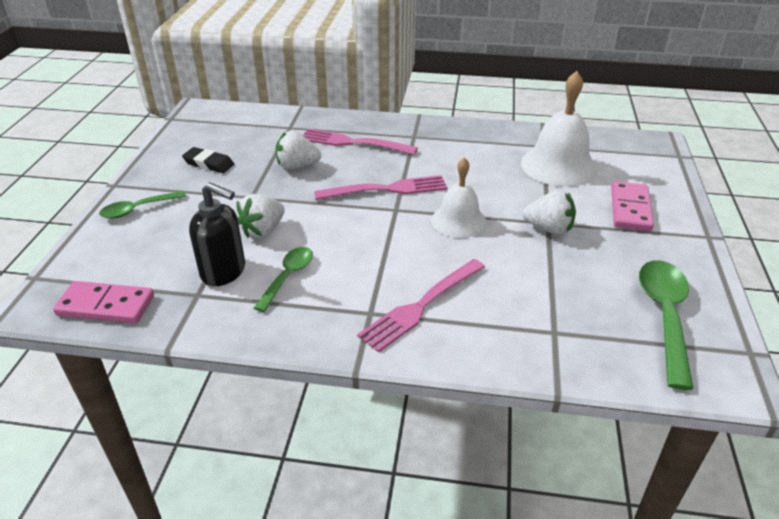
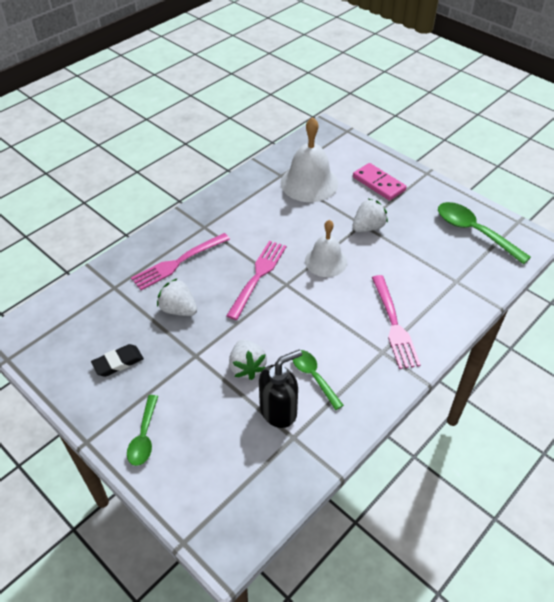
camera: 55 degrees left, 10 degrees up
(106, 305) = (262, 500): pink domino -> none
(297, 166) = (178, 309): white strawberry -> white strawberry turned 90 degrees clockwise

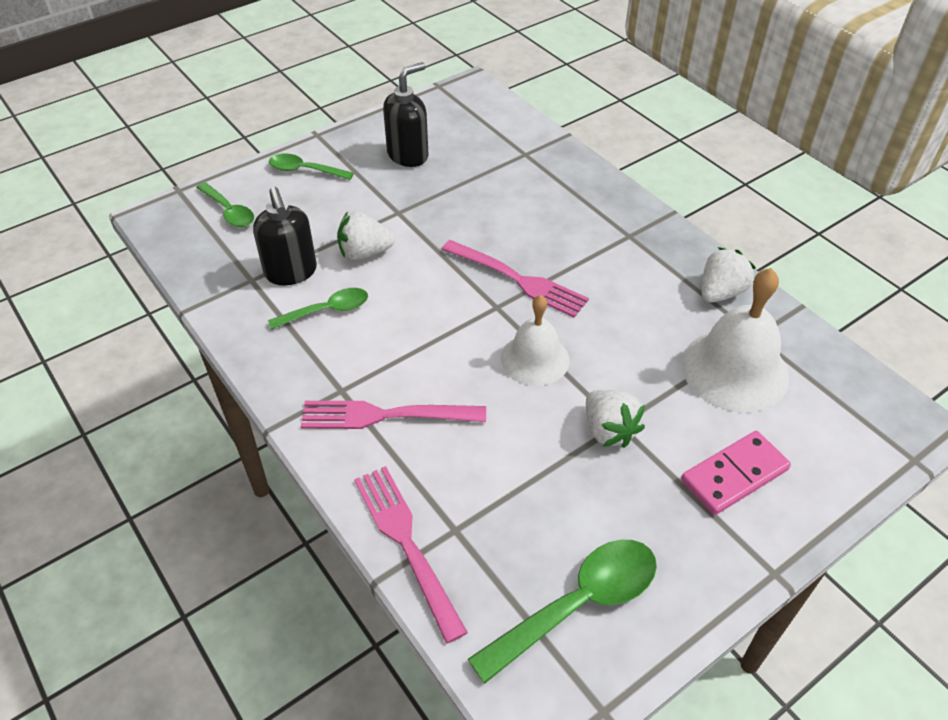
camera: 100 degrees right, 0 degrees up
(118, 362) = (408, 155): black eraser -> black soap dispenser
(178, 262) = (559, 207): pink fork -> pink fork (406, 543)
(178, 309) = (475, 203): white strawberry -> white strawberry (720, 292)
(210, 483) = (229, 211): none -> green spoon

